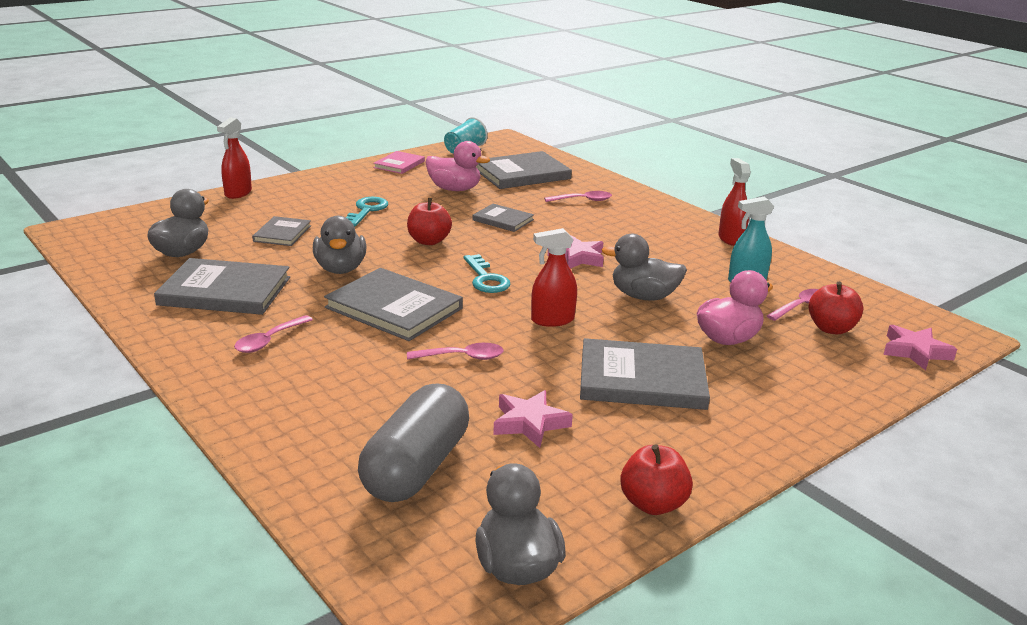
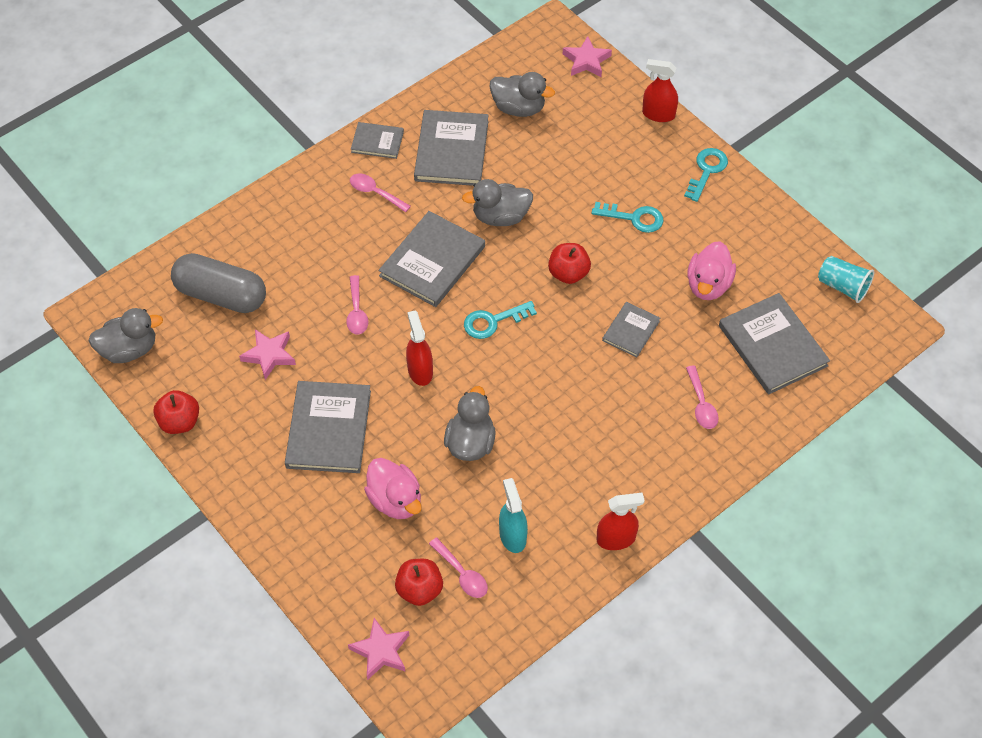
camera: 90 degrees right, 30 degrees up
(282, 233) = (568, 165): grey book -> grey book (377, 142)
(321, 180) = (707, 171): none -> turquoise key
(399, 164) = (773, 230): pink book -> none
(578, 257) = (548, 394): pink star -> pink star (586, 61)

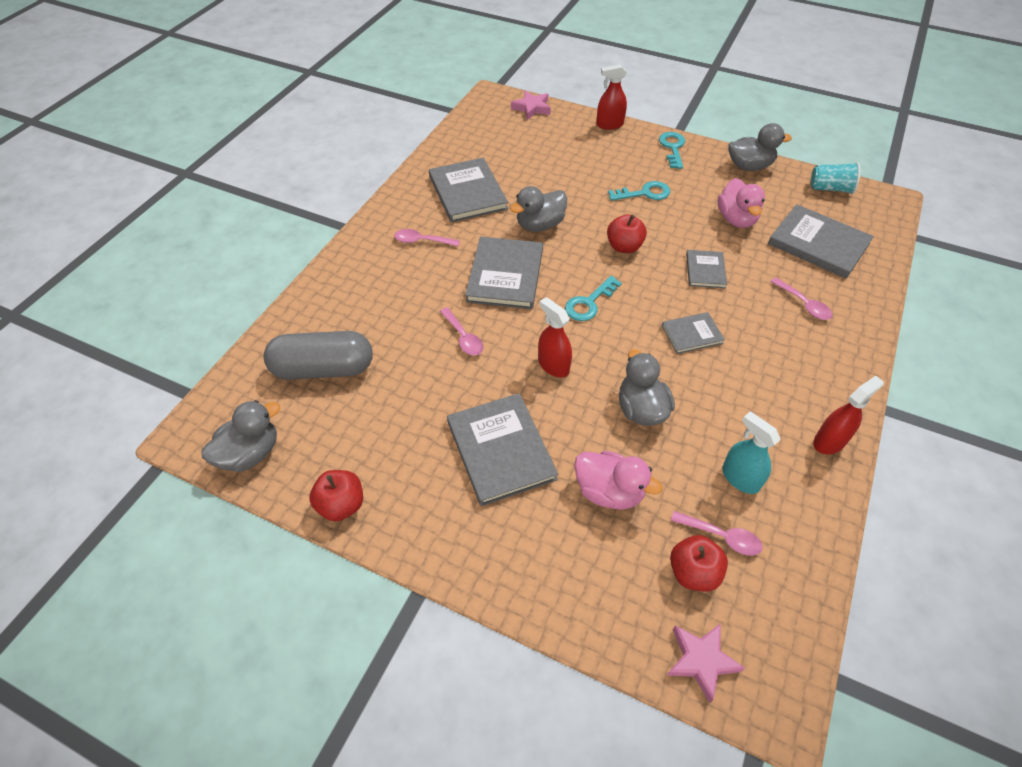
camera: 25 degrees left, 5 degrees down
(269, 355) = (401, 405): pink star -> none
(377, 142) = (401, 205): grey book -> grey book (692, 334)
(518, 108) = (502, 150): grey duck -> grey duck (749, 166)

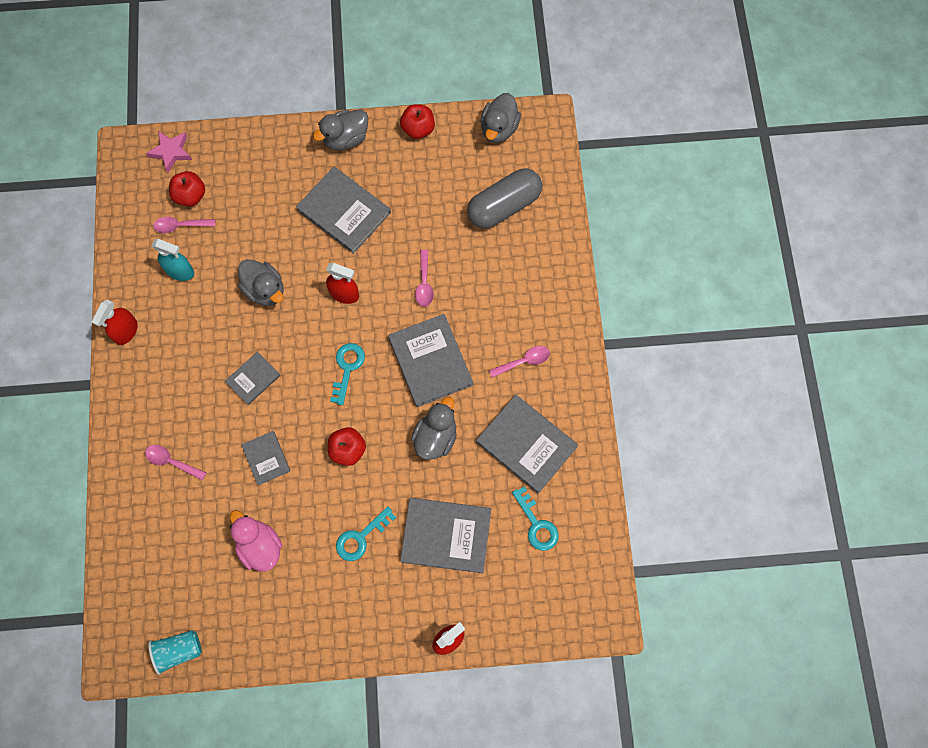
camera: 150 degrees right, 20 degrees up
(463, 337) = (424, 283): pink spoon -> pink spoon turned 120 degrees counterclockwise
(532, 108) = (549, 623): pink star -> none
(609, 492) = (261, 219): pink duck -> none
(673, 148) = (363, 633): turquoise key -> turquoise key (536, 524)
(749, 166) = (272, 645): grey duck -> grey duck (346, 139)
(818, 244) = (174, 551): grey book -> grey book (446, 535)

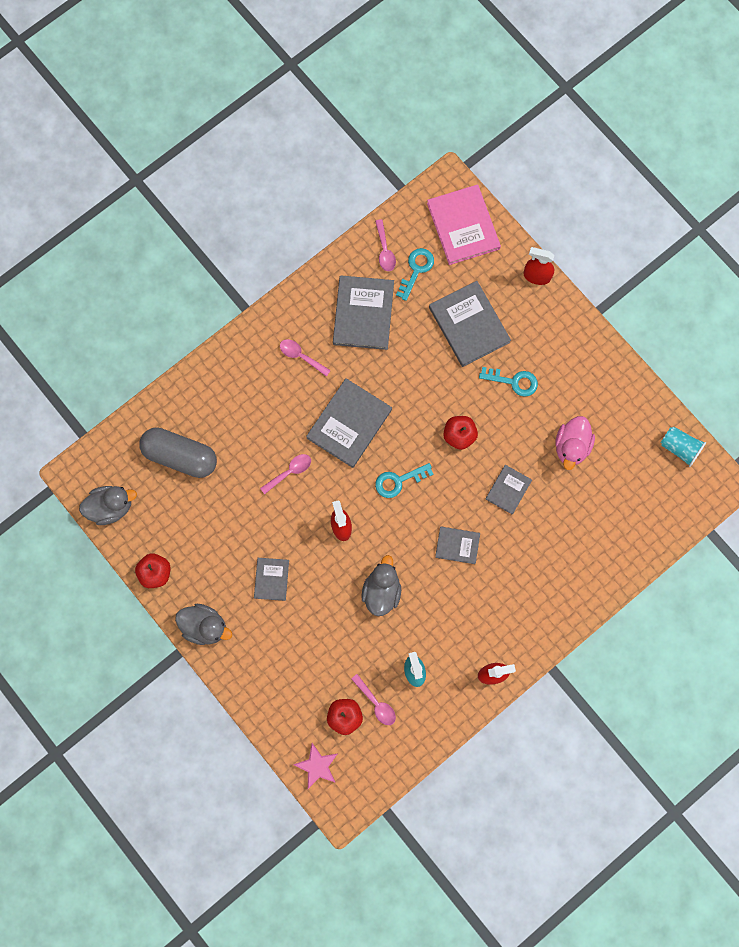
camera: 125 degrees left, 5 degrees up
(171, 461) = (561, 557): pink spoon -> pink spoon (385, 250)
(344, 211) = (271, 579): grey book -> grey book, size x0.55
(435, 437) = (404, 380): grey duck -> none
(551, 603) = (463, 226): none -> pink book

